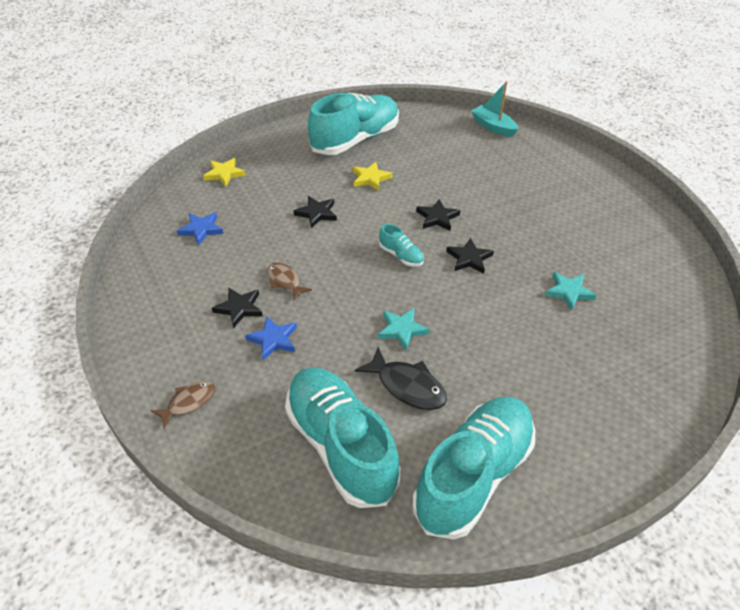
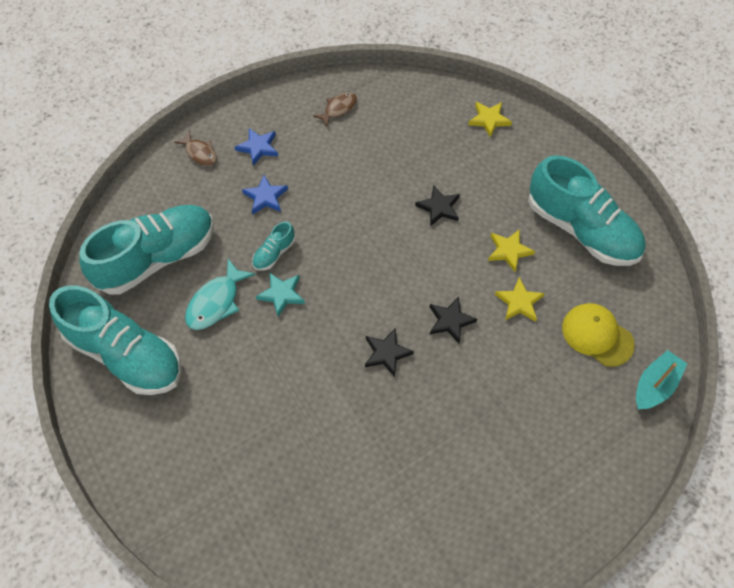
camera: 85 degrees right, 15 degrees up
(201, 229) = (400, 119): blue star -> blue star (258, 147)
(239, 308) = (300, 167): black star -> none
(285, 281) = (337, 195): brown fish -> brown fish (338, 109)
(401, 256) = (383, 288): turquoise shoe -> turquoise shoe (274, 253)
(407, 386) = (216, 302): black fish -> turquoise fish
(421, 179) = (519, 302): none -> yellow star
(452, 145) = (597, 335): none -> yellow cap
(569, 292) = (344, 453): turquoise star -> none

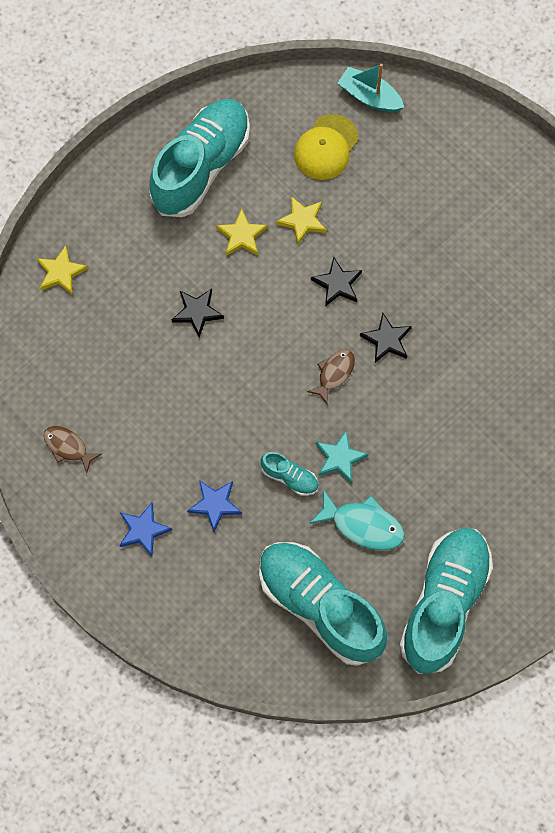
camera: 100 degrees left, 10 degrees up
(200, 153) = (162, 598): brown fish -> brown fish (334, 373)

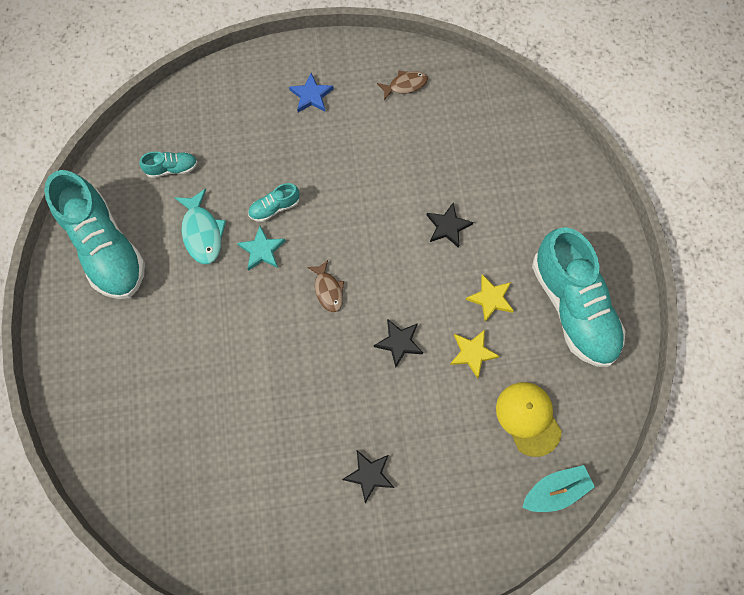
camera: 125 degrees right, 0 degrees up
(61, 272) = (545, 155): yellow star -> none
(215, 504) = (294, 149): blue star -> none
(320, 606) = (172, 168): turquoise shoe -> turquoise shoe, size x0.42
(363, 525) = (202, 233): turquoise fish -> turquoise fish turned 75 degrees counterclockwise
(386, 340) = (326, 347): black star -> black star (369, 475)

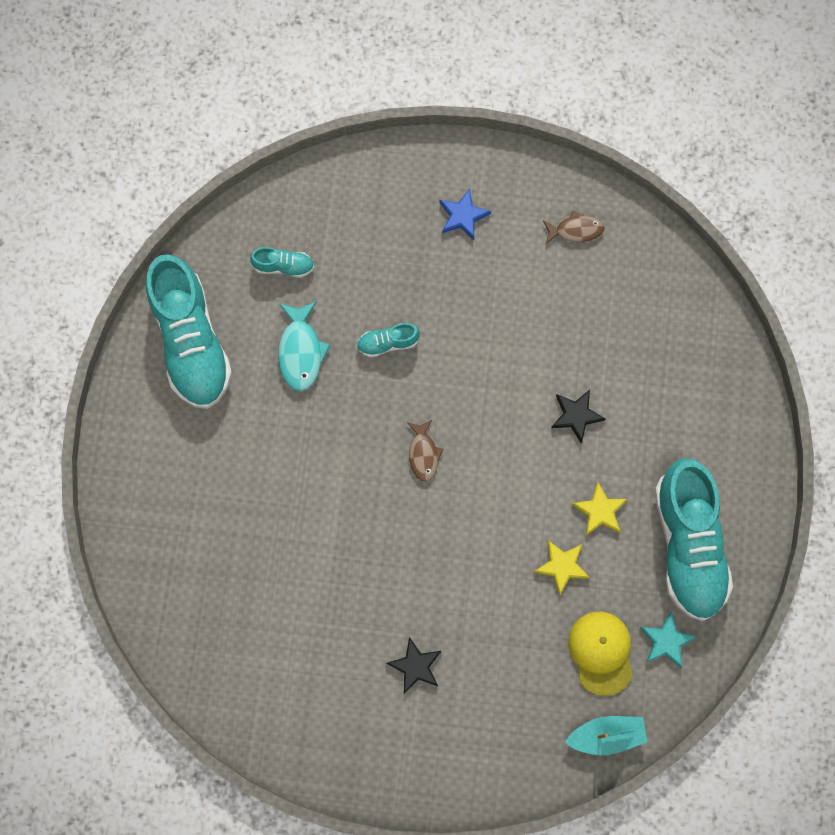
camera: 15 degrees right, 5 degrees up
(262, 250) = (362, 389): turquoise star -> turquoise star (666, 641)
(399, 342) = (485, 533): black star -> none

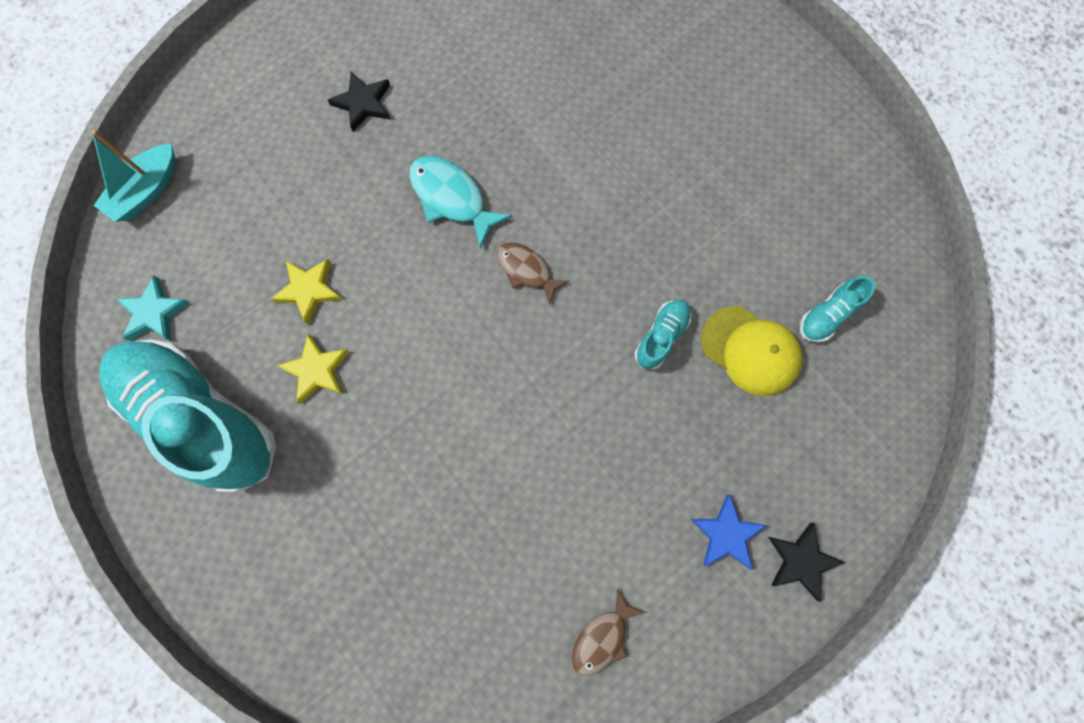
camera: 135 degrees right, 0 degrees up
(191, 342) = (822, 176): turquoise shoe -> none
(301, 351) = (726, 255): turquoise fish -> turquoise fish (451, 198)
(576, 415) = (420, 438): black star -> black star (801, 561)
(601, 652) = (208, 251): yellow cap -> yellow cap (750, 350)

